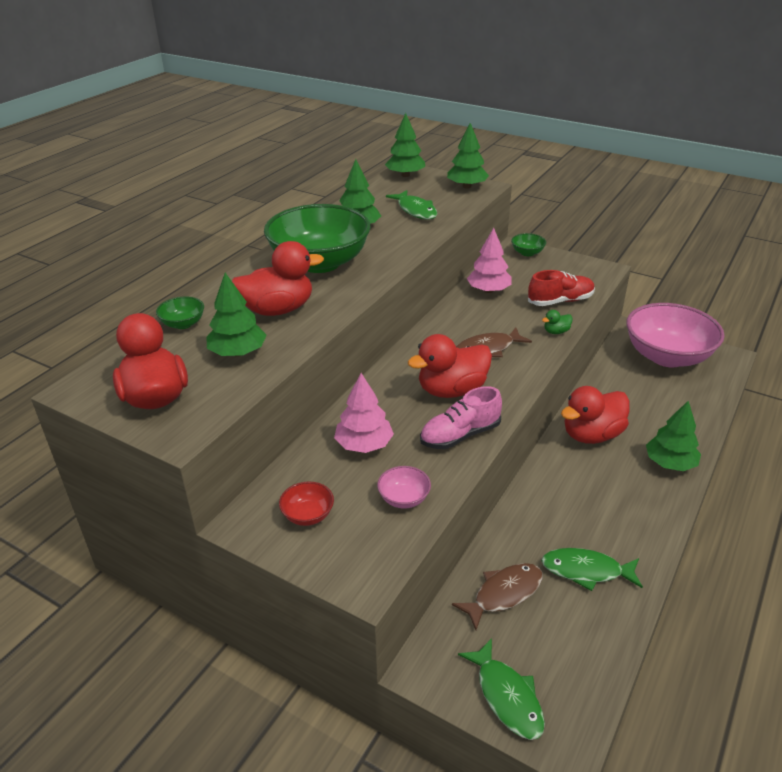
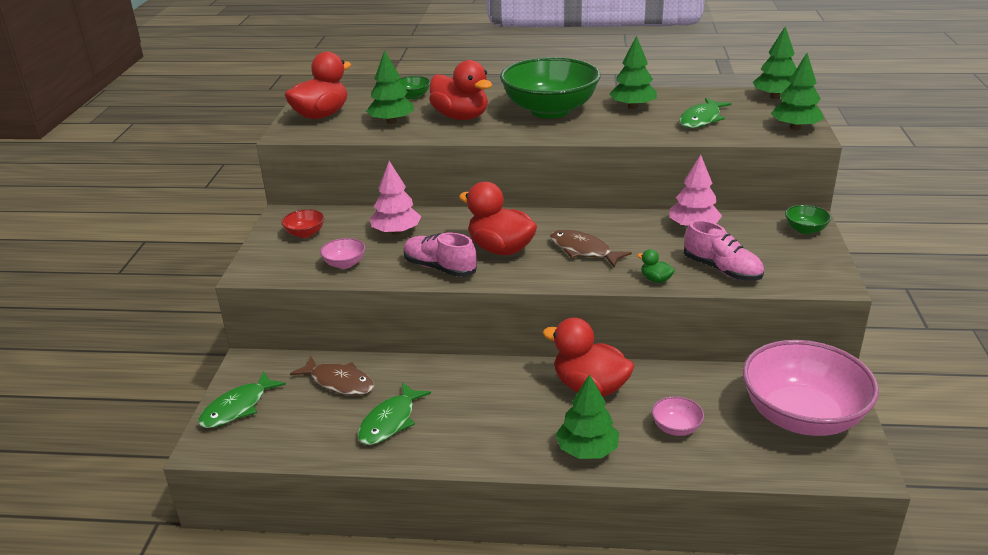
camera: 65 degrees right, 5 degrees down
(560, 301) = (722, 270): red shoe -> pink shoe
(586, 571) = (390, 421): green fish -> green fish turned 135 degrees counterclockwise
(659, 412) = (676, 428): none -> pink bowl

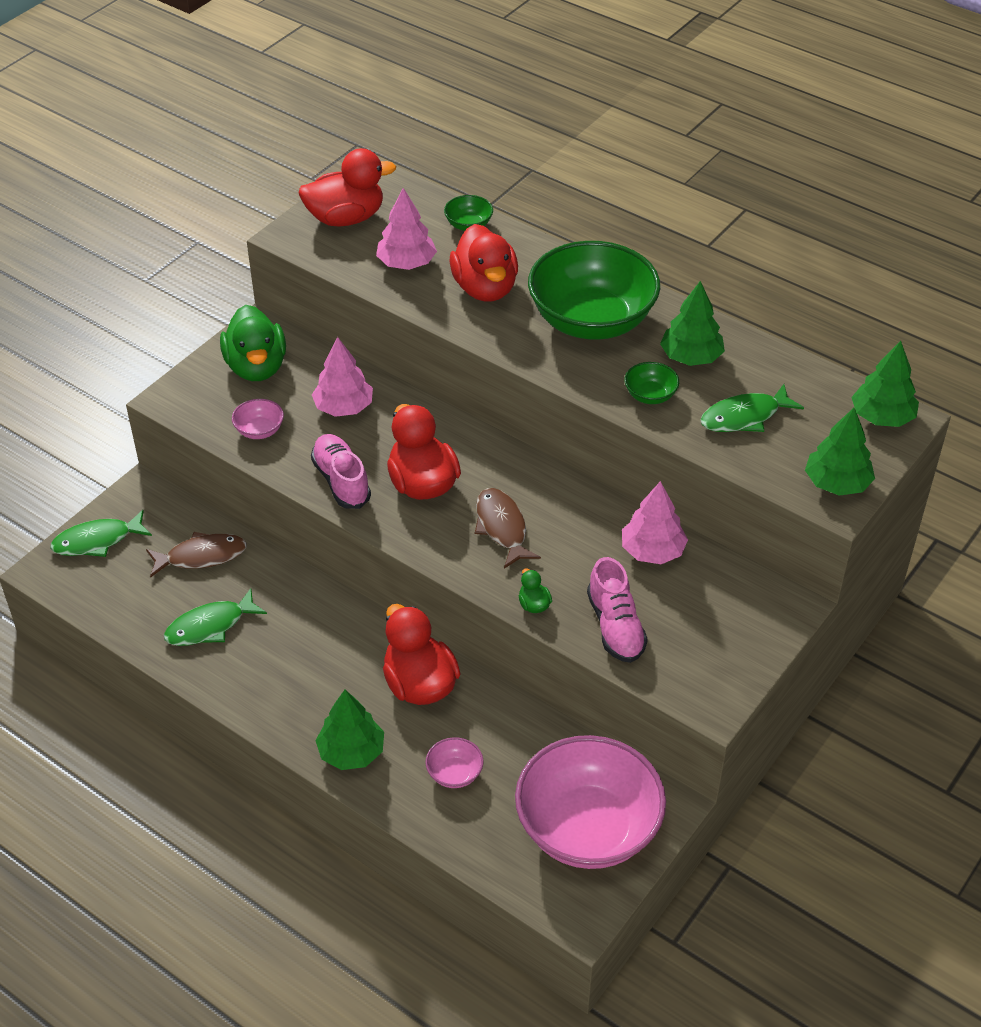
camera: 30 degrees right, 15 degrees up
(305, 233) = (256, 367): red bowl -> green duck
(339, 382) = (201, 556): brown fish -> brown fish turned 75 degrees counterclockwise
(391, 121) = (406, 263): green tree -> pink tree
(805, 230) = (772, 617): green bowl -> green bowl (650, 395)

